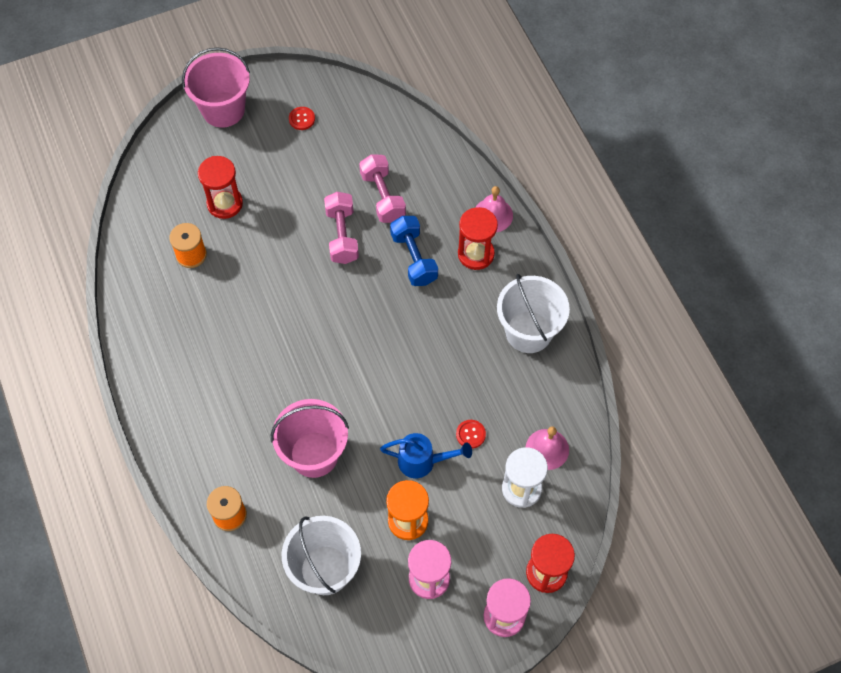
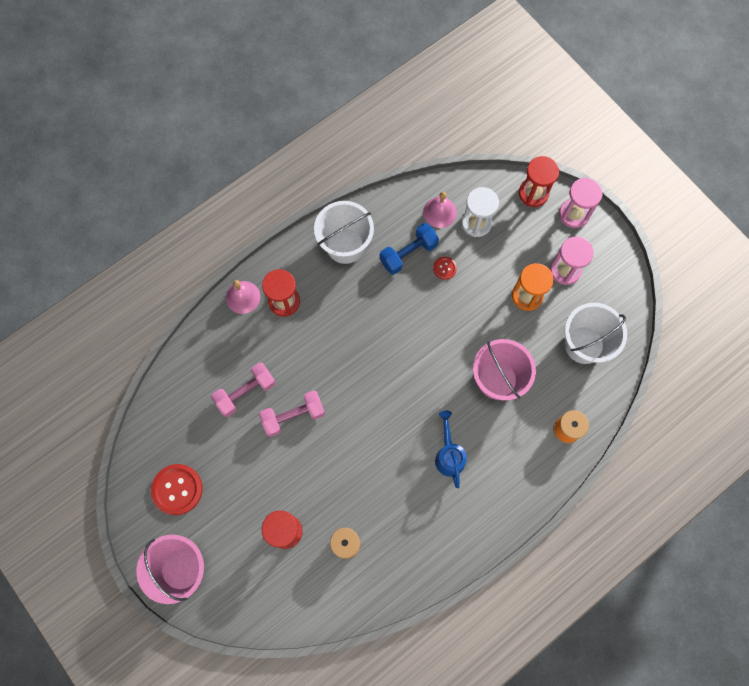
camera: 105 degrees left, 10 degrees up
(302, 119) = (177, 489): red button -> red button, size x1.98
(414, 258) = (301, 350): blue dumbbell -> blue dumbbell (408, 253)
(423, 462) = (477, 297): blue watering can -> blue watering can (449, 455)

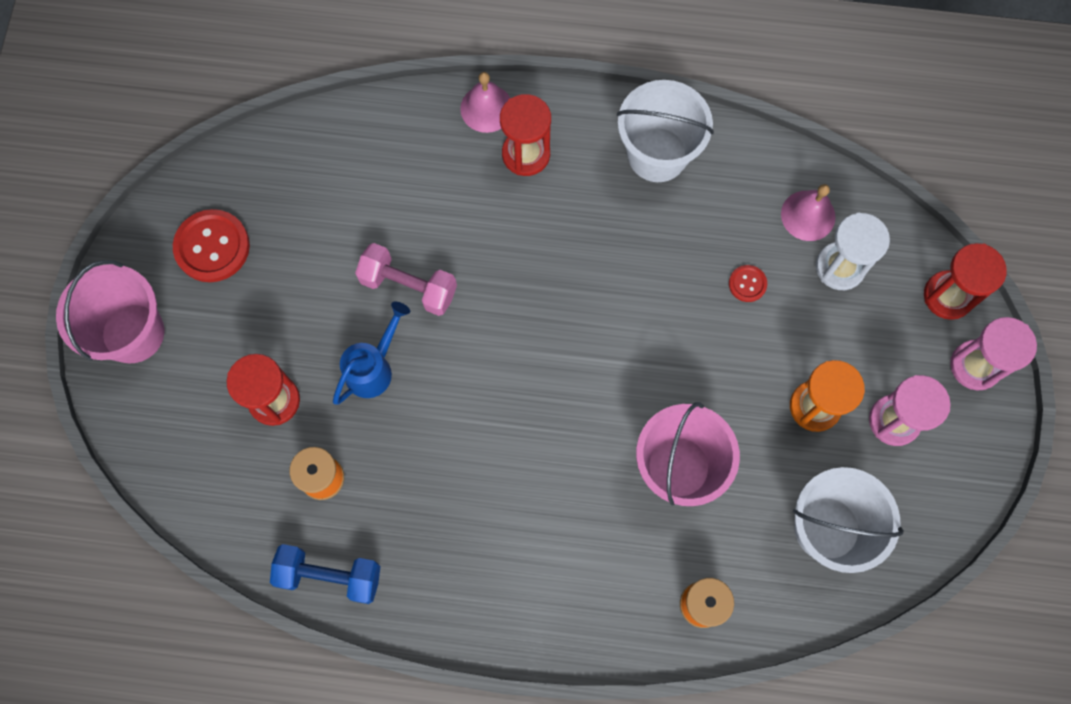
camera: 45 degrees right, 0 degrees up
(245, 392) = (384, 213): pink dumbbell -> none
(408, 253) = (721, 229): blue dumbbell -> blue dumbbell (330, 576)
(449, 455) = (534, 496): blue watering can -> blue watering can (374, 367)

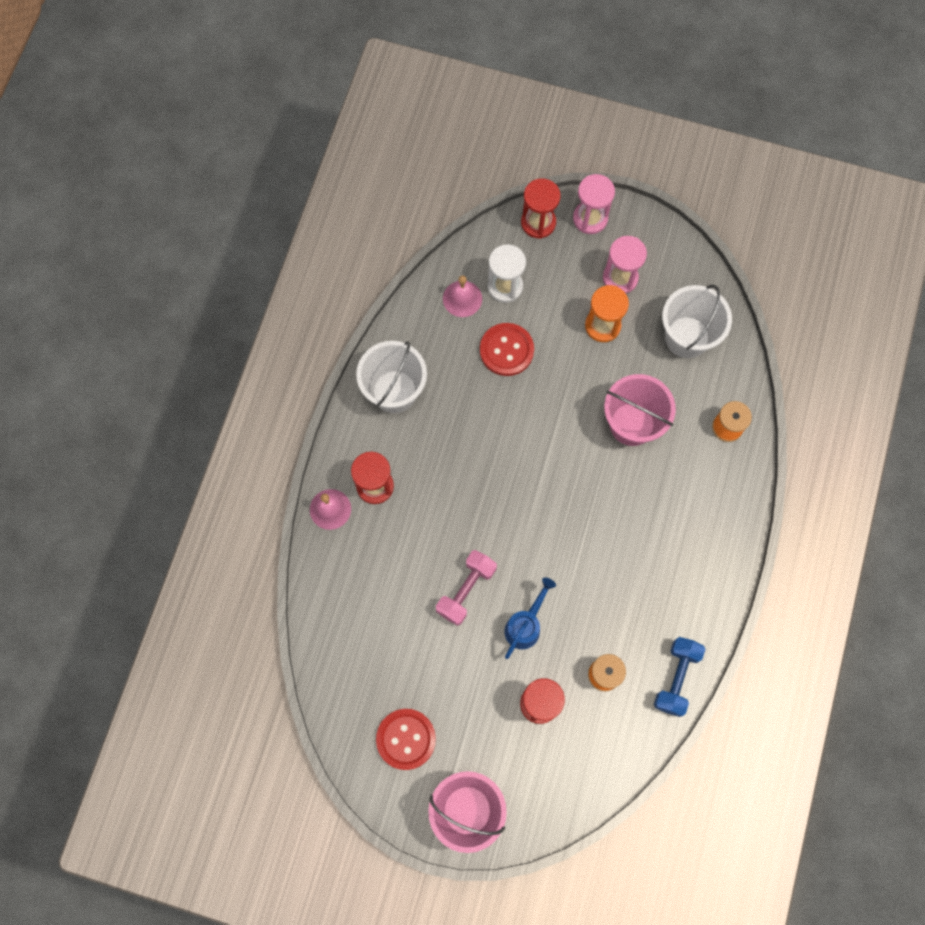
camera: 80 degrees left, 0 degrees up
(374, 367) = (525, 625): blue watering can -> blue watering can turned 75 degrees clockwise
(747, 284) = (506, 350): red button -> red button, size x1.98

